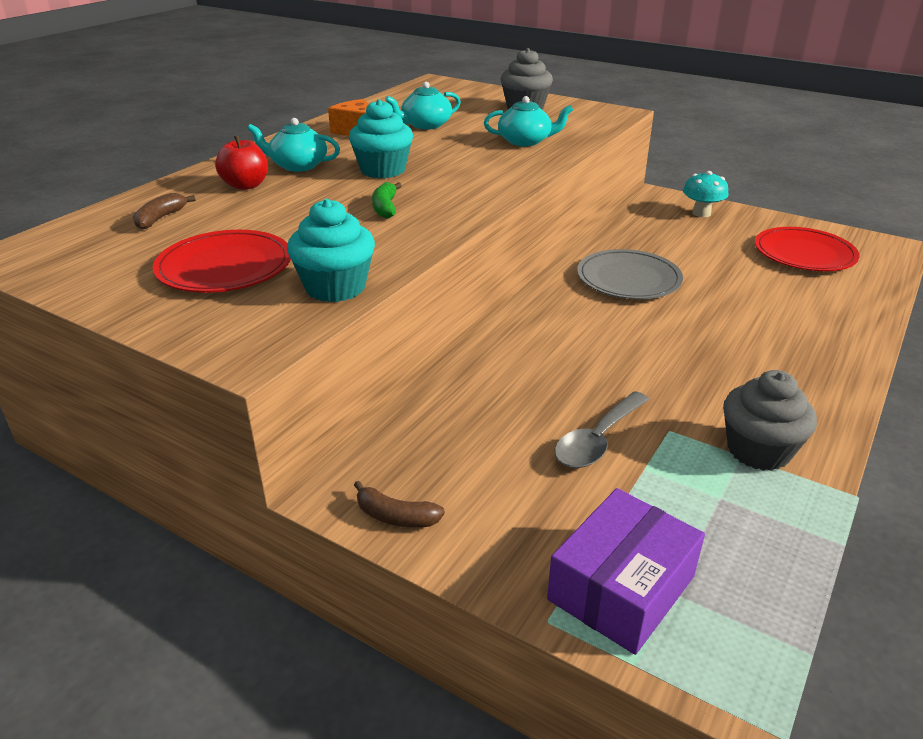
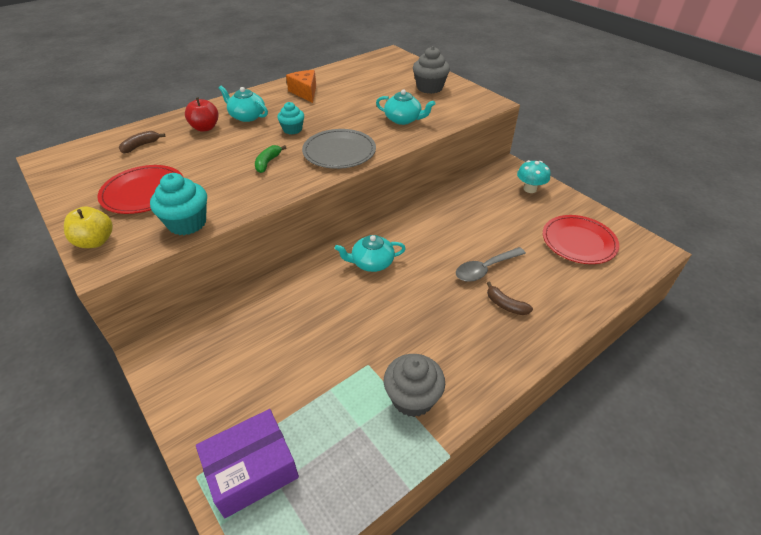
camera: 20 degrees right, 10 degrees up
(207, 333) = (95, 241): none -> yellow apple
(383, 170) = (292, 129): turquoise cupcake -> turquoise cupcake, size x0.64
(395, 516) = (169, 376): brown banana -> brown banana (505, 305)
(425, 125) = (351, 93): turquoise teapot -> turquoise teapot (371, 263)
(598, 440) = (318, 358): grey spoon -> grey spoon (485, 269)
(628, 279) = (434, 235): grey plate -> grey plate (339, 152)

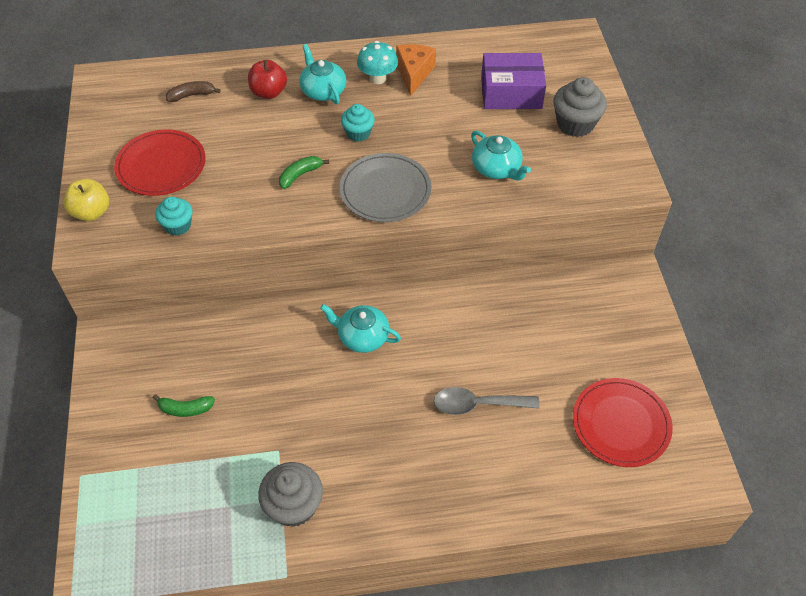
camera: 30 degrees right, 10 degrees up
(187, 223) = (178, 226): turquoise cupcake -> turquoise cupcake, size x0.64
(252, 470) = (123, 494): purple box -> purple box (511, 93)
(265, 372) = (185, 409): none -> green banana
(505, 305) = (463, 458): brown banana -> none
(530, 189) = (628, 321): turquoise mushroom -> turquoise mushroom (378, 78)

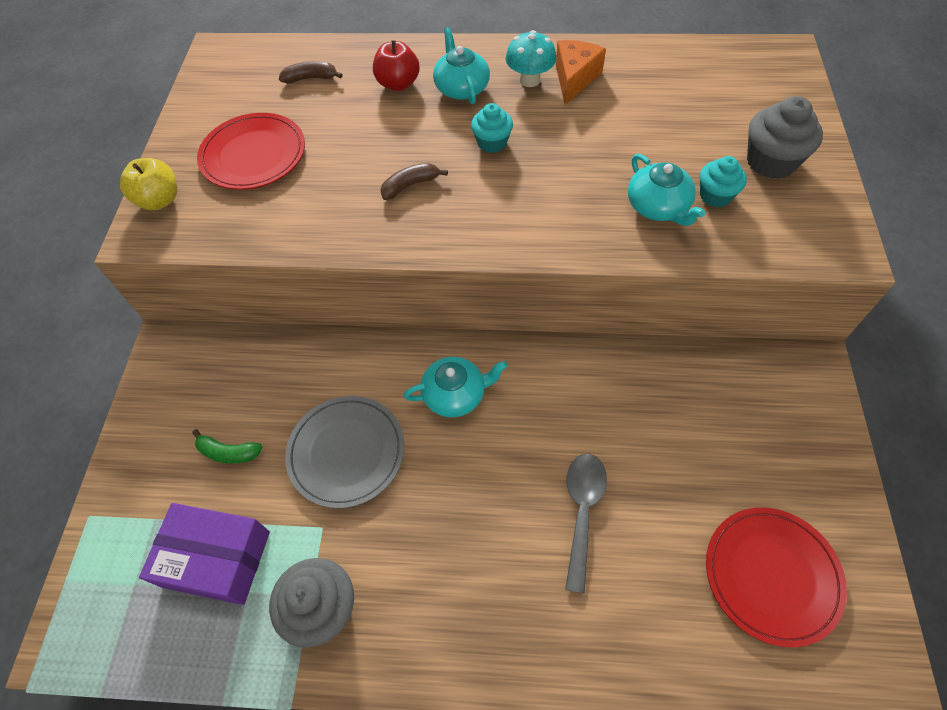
camera: 15 degrees right, 5 degrees up
(178, 226) = (251, 229): turquoise cupcake -> turquoise cupcake (715, 196)
(300, 175) = (410, 185): green banana -> brown banana
(362, 336) = (455, 394): turquoise teapot -> turquoise teapot turned 135 degrees clockwise
(385, 190) = (510, 217): grey plate -> grey plate (346, 452)
(477, 404) = (582, 511): grey spoon -> grey spoon turned 90 degrees clockwise
(511, 93) = (692, 114): purple box -> purple box (216, 559)

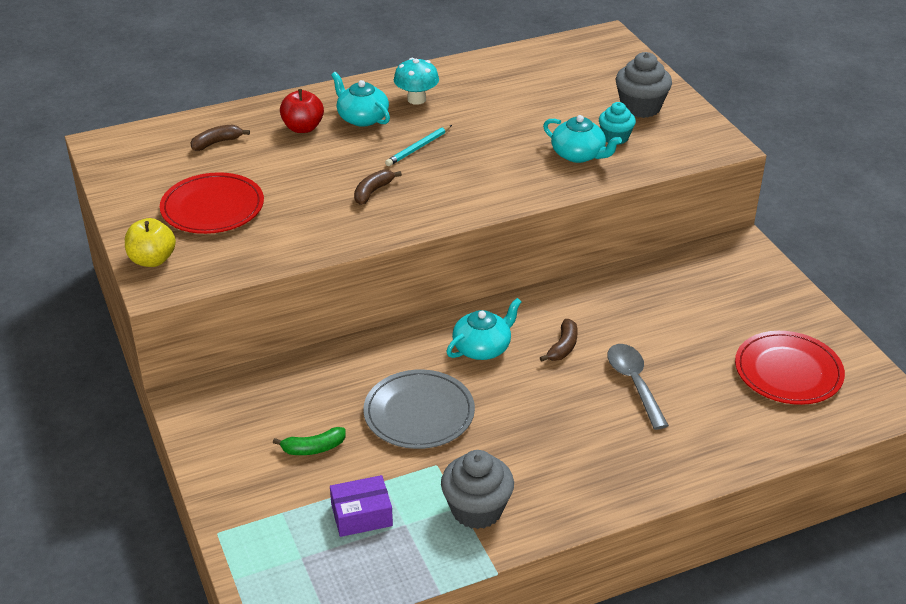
camera: 30 degrees left, 20 degrees down
(216, 559) = (361, 515): purple box -> purple box, size x0.65
(492, 143) = (418, 148): turquoise cupcake -> turquoise pencil
(535, 428) = (563, 347): none -> brown banana
(574, 79) = (453, 90): orange cheese -> none

